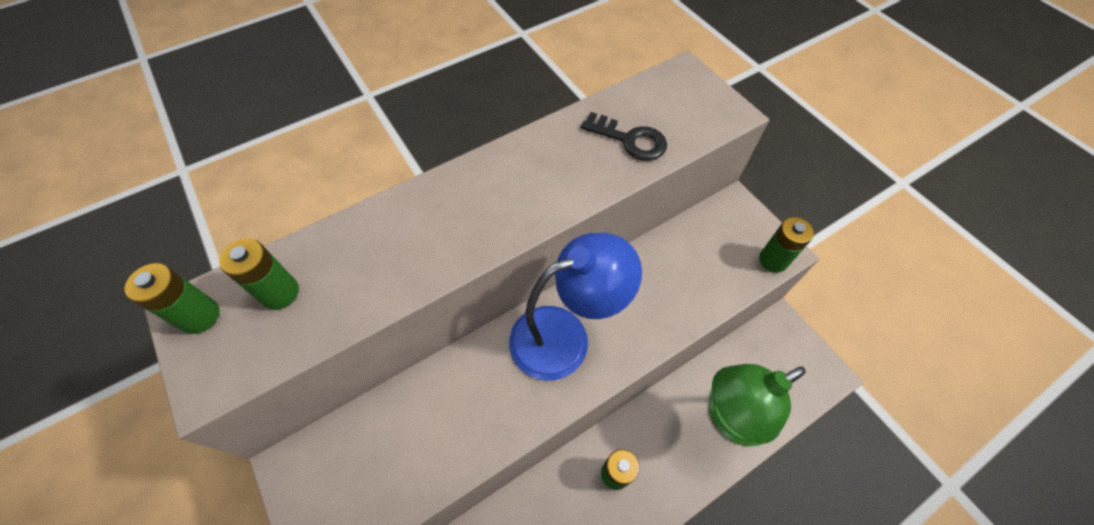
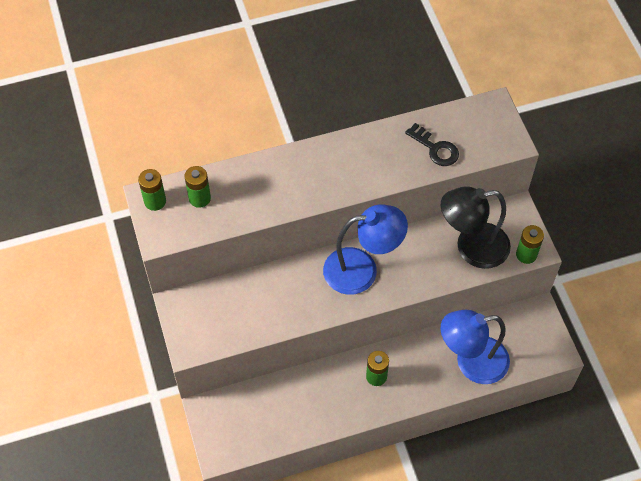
camera: 15 degrees right, 0 degrees up
(701, 268) = (471, 248): none -> black lamp
(730, 417) = (471, 362): green lamp -> blue lamp

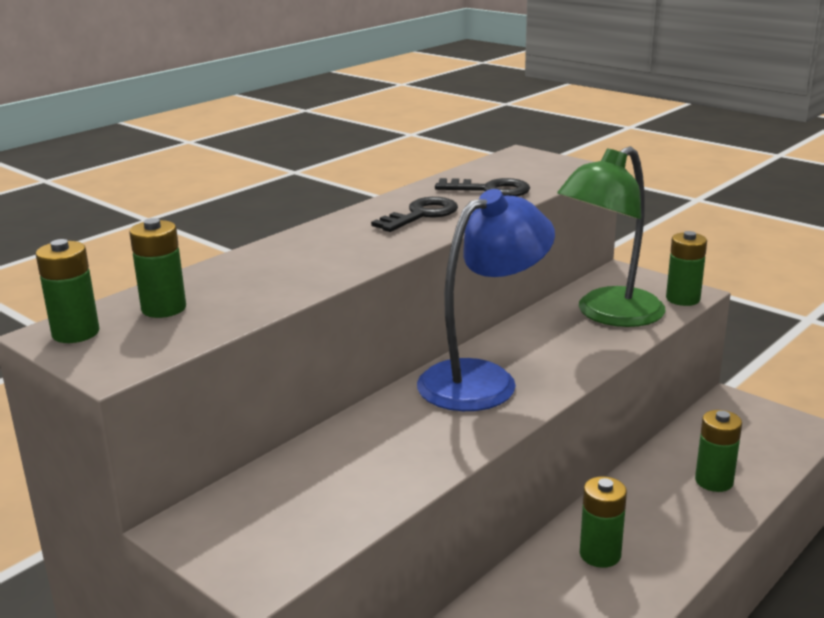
camera: 30 degrees left, 35 degrees down
(376, 161) = (421, 215): none -> black key
(471, 248) = (608, 314): black lamp -> green lamp
(471, 362) = (714, 481): blue lamp -> green battery

